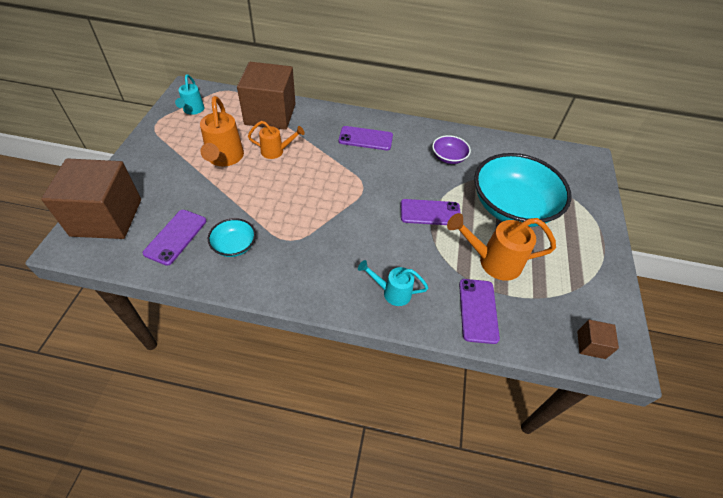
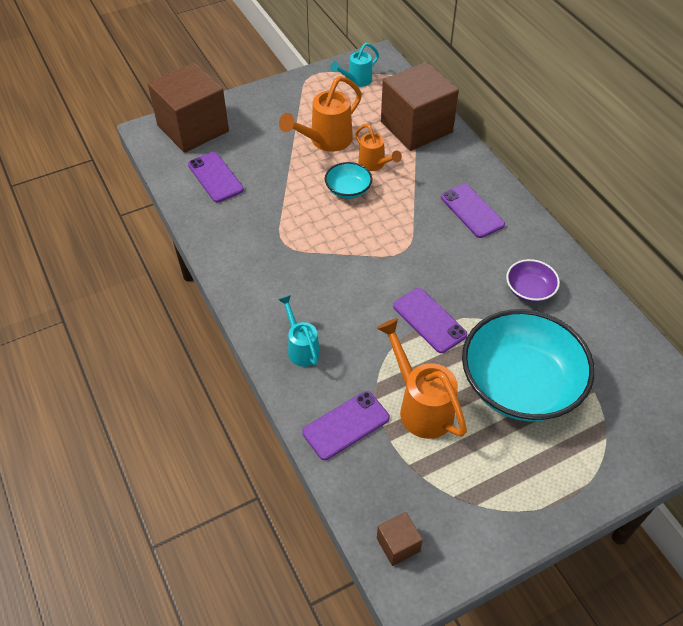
camera: 55 degrees right, 0 degrees up
(176, 237) = (215, 177): purple phone -> purple phone turned 75 degrees clockwise
(234, 245) = (243, 215): turquoise bowl -> turquoise bowl (348, 190)

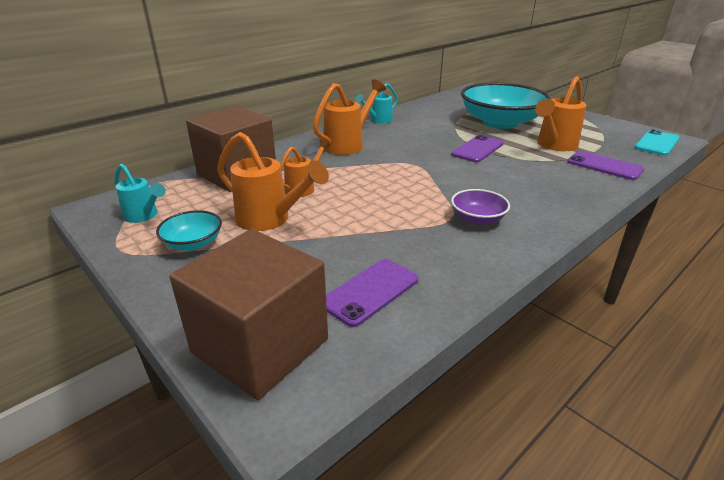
camera: 105 degrees left, 20 degrees down
(301, 348) = (562, 191): turquoise watering can -> turquoise watering can (378, 120)
(348, 190) = (348, 196): turquoise bowl -> turquoise bowl (193, 243)
(398, 545) = (657, 143): brown cube -> turquoise phone
(472, 211) = (348, 144): purple phone -> orange watering can
(529, 290) = (418, 124): purple bowl -> purple bowl (477, 219)

